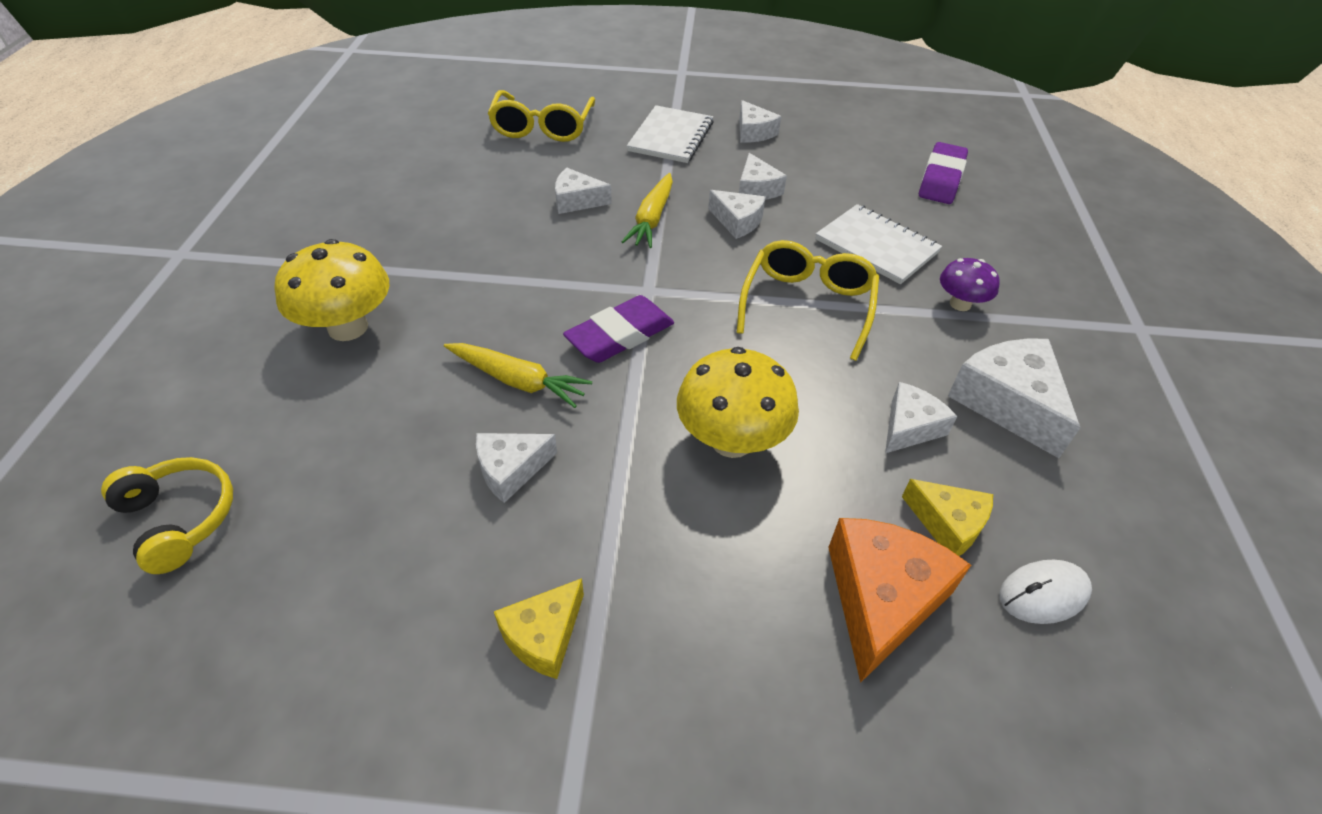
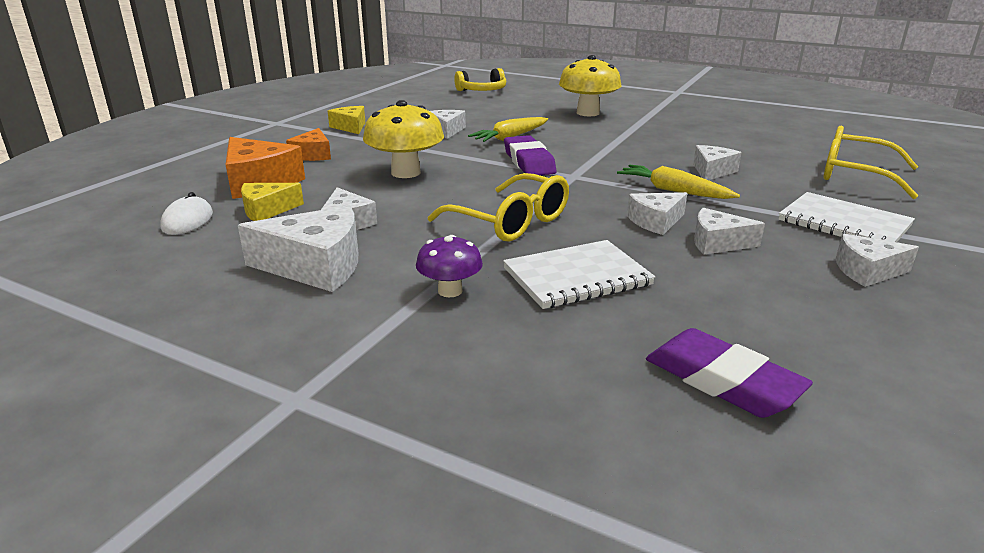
camera: 115 degrees right, 20 degrees down
(728, 602) = (313, 155): none -> orange cheese

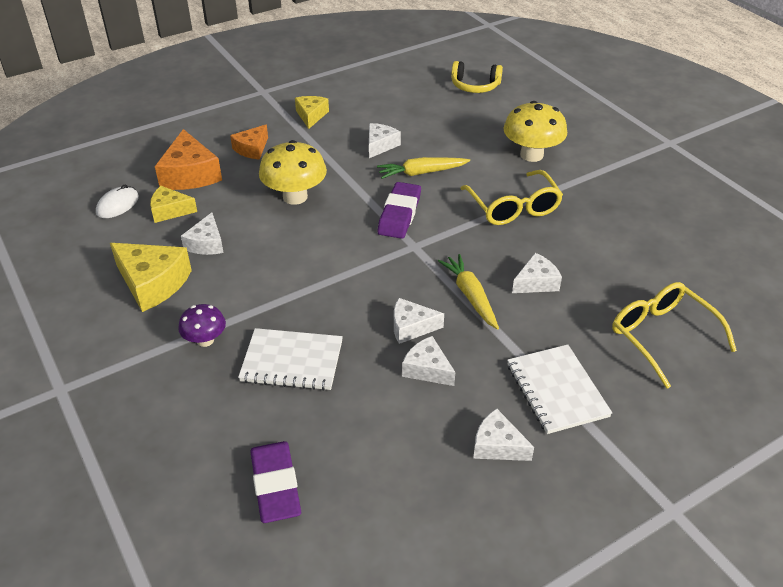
camera: 30 degrees right, 15 degrees up
(316, 266) = (152, 283): white cheese -> yellow cheese
(511, 222) = (309, 286): yellow glasses -> yellow glasses (513, 207)

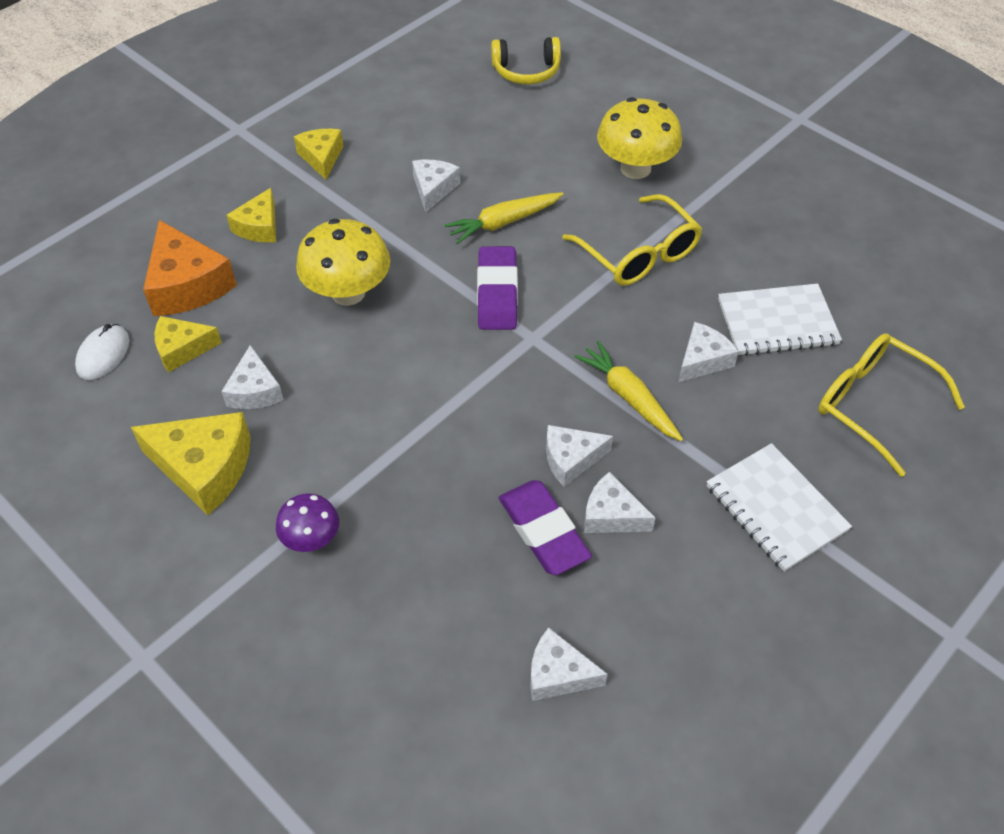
camera: 15 degrees left, 10 degrees up
(252, 149) = (259, 227): orange cheese -> yellow cheese
(275, 485) = (483, 724): purple eraser -> purple eraser (543, 531)
(292, 361) = (437, 543): white notebook -> white notebook (777, 322)
(497, 445) = (731, 601): white cheese -> white cheese (558, 674)

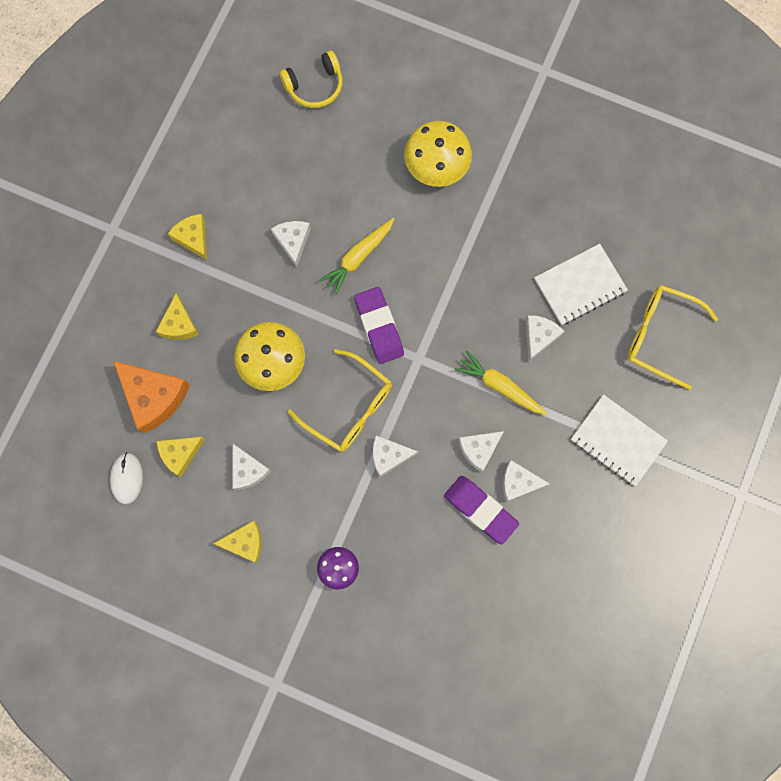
camera: 20 degrees left, 25 degrees up
(204, 468) = (245, 542): yellow cheese -> yellow cheese, size x0.61
(558, 674) = (523, 603): white cheese -> white cheese (389, 456)
(639, 254) = (466, 255): yellow glasses -> yellow glasses (349, 408)

